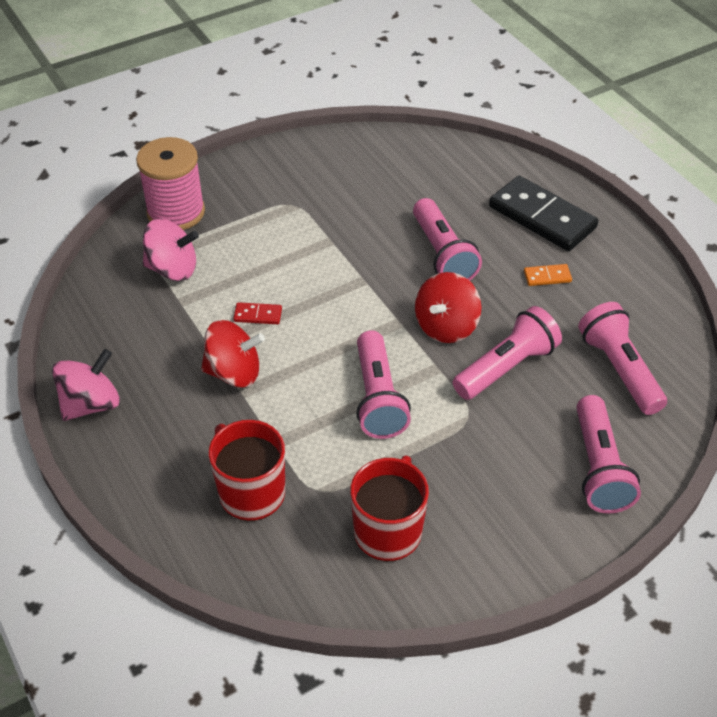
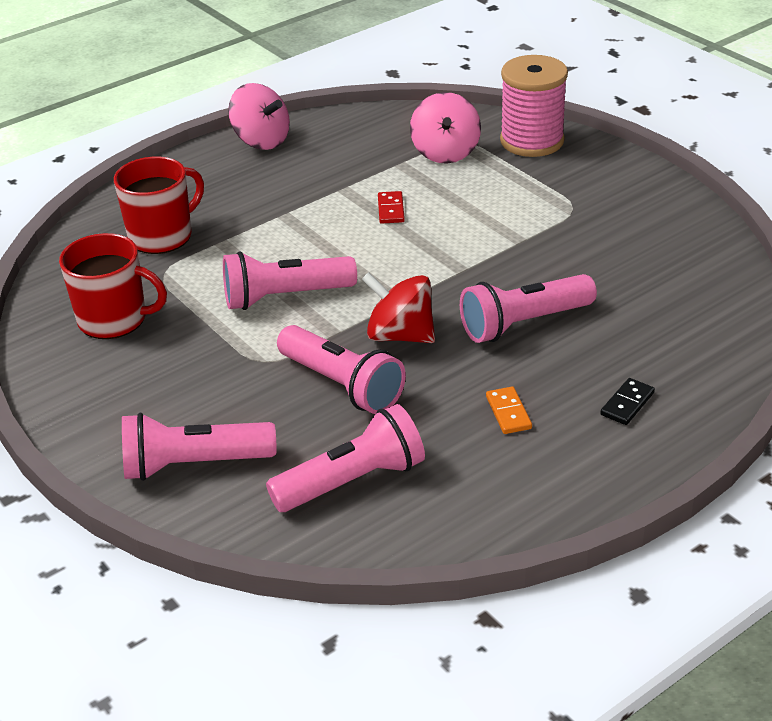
camera: 85 degrees right, 10 degrees down
(234, 372) = (309, 207): red spinning top -> none
(542, 217) = (627, 404): black domino -> black domino, size x0.42

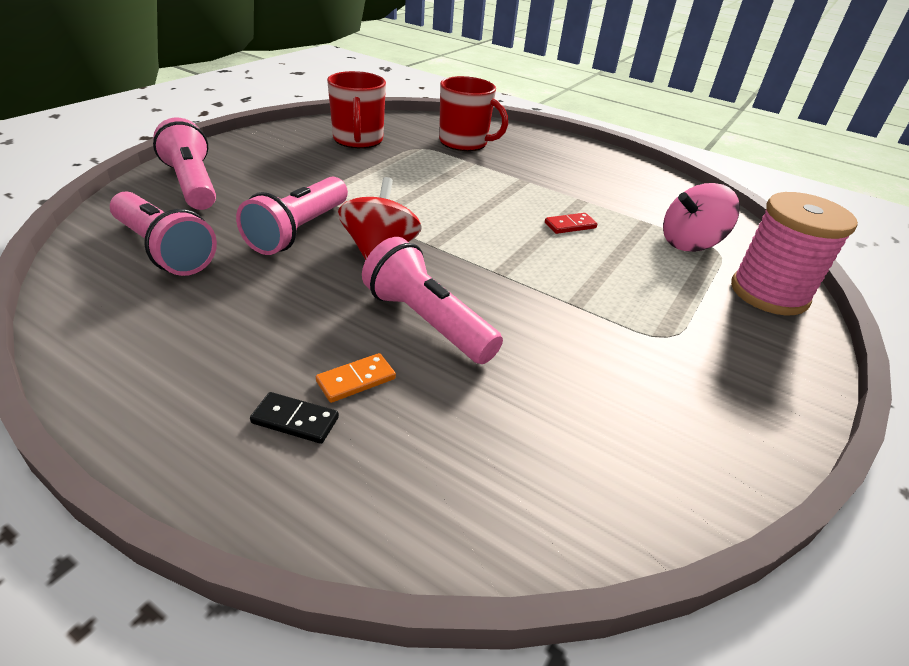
camera: 65 degrees right, 0 degrees up
(261, 140) = (617, 161): pink spinning top -> none
(285, 297) = (412, 193): pink flashlight -> none
(508, 412) = (268, 327): orange domino -> orange domino (356, 380)

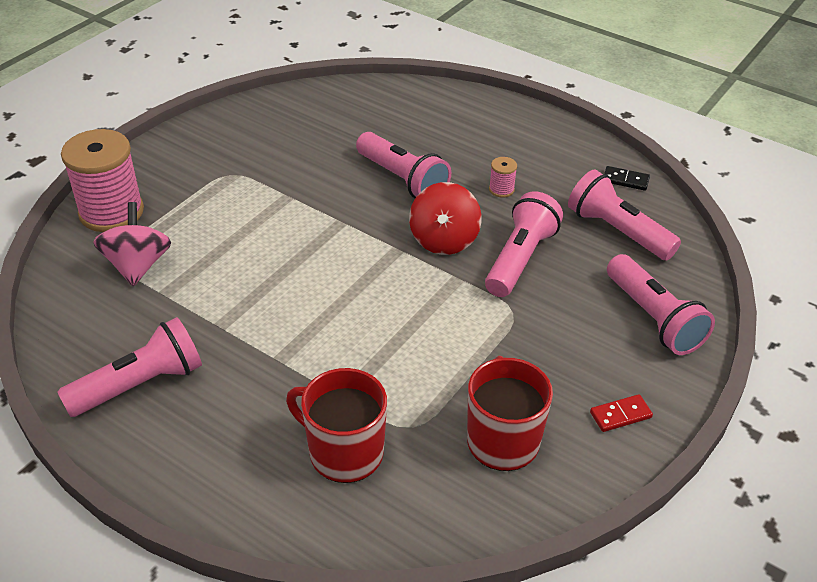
camera: 175 degrees left, 5 degrees up
(289, 303) = (501, 189): none -> pink spool
(295, 420) = (473, 126): black domino -> black domino (625, 180)
(356, 380) = (444, 144): orange domino -> none
(570, 225) = (253, 283): red domino -> red domino (620, 415)
(619, 175) = (140, 384): none -> pink flashlight
(690, 243) = (138, 265): pink spinning top -> pink spinning top turned 75 degrees counterclockwise

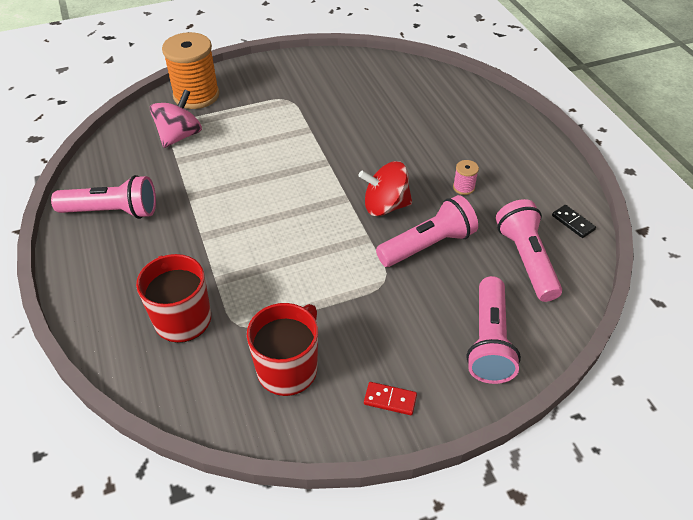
camera: 35 degrees right, 5 degrees up
(111, 212) = (196, 95): pink spool -> orange spool
(402, 180) = (397, 150): pink flashlight -> none
(444, 240) = (385, 206): red spinning top -> red spinning top turned 45 degrees clockwise

